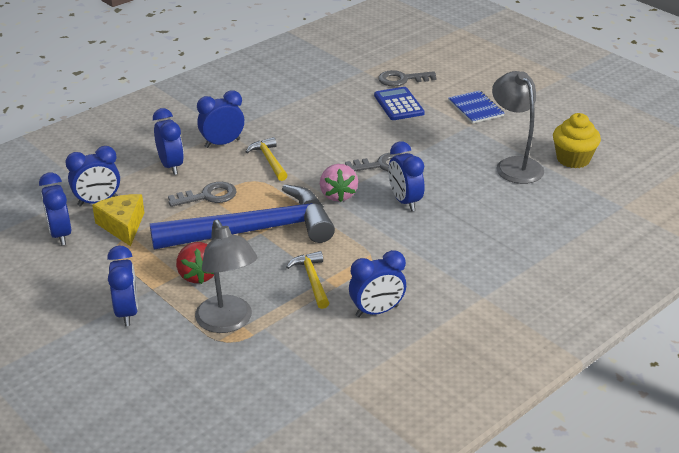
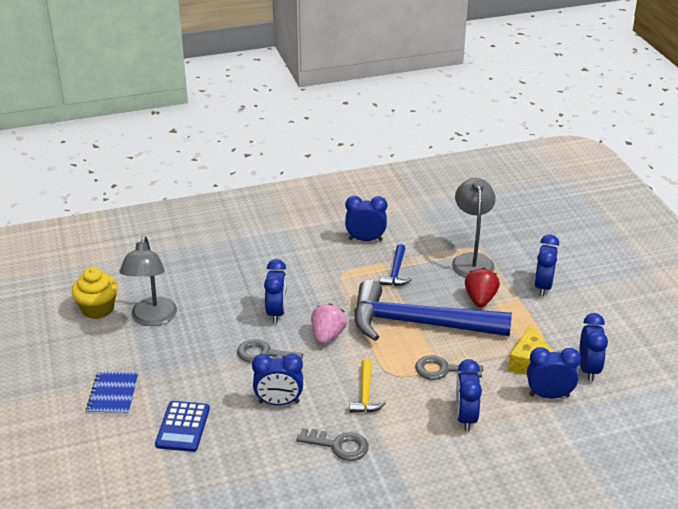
camera: 155 degrees left, 0 degrees up
(222, 143) = (401, 432): blue clock -> blue clock (279, 402)
(312, 280) = (396, 272): yellow hammer -> blue hammer
(402, 79) = (143, 466): grey key -> grey key (338, 445)

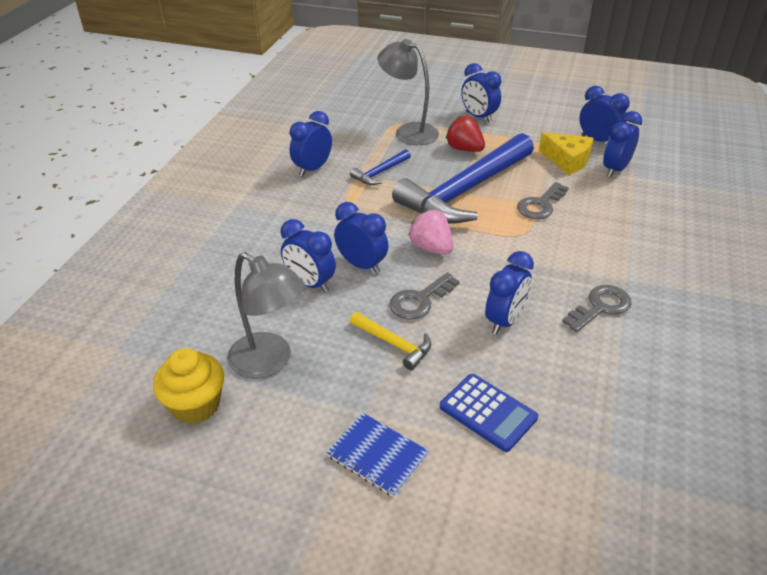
camera: 55 degrees left, 5 degrees up
(365, 394) = (538, 260): yellow hammer -> yellow hammer (394, 344)
(396, 272) = (380, 173): blue hammer -> blue hammer turned 90 degrees clockwise
(465, 418) = (613, 219): blue clock -> blue clock (310, 284)

